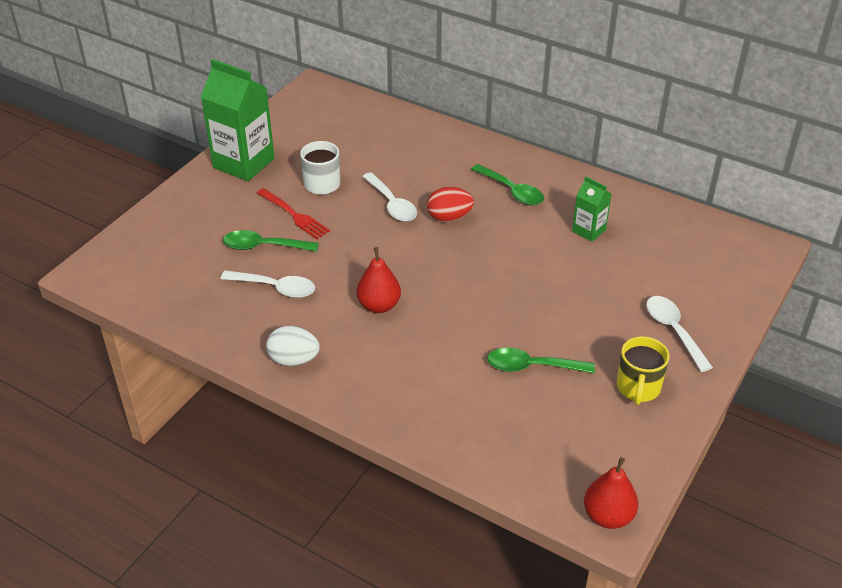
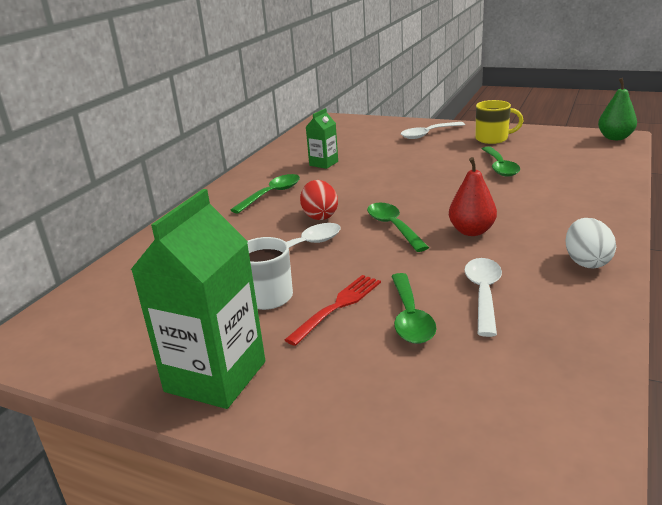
camera: 95 degrees left, 15 degrees down
(408, 259) = (393, 227): none -> green spoon
(608, 516) = (615, 138): red pear -> green pear

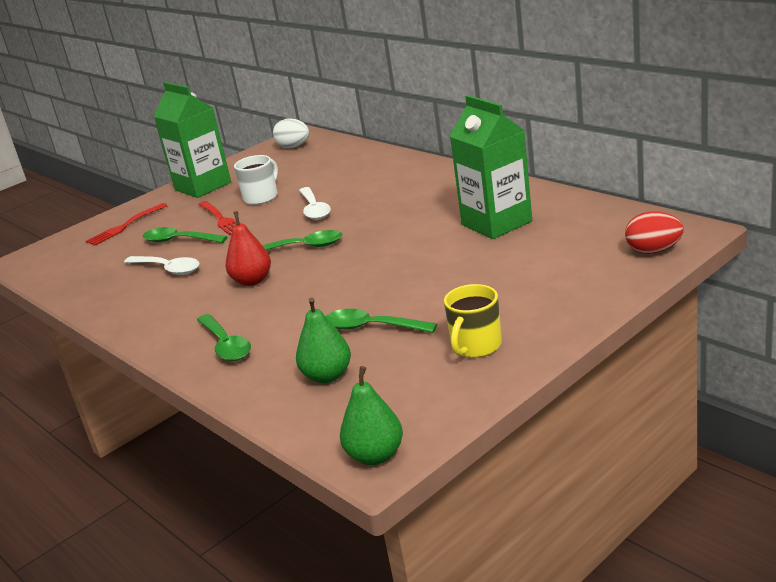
camera: 115 degrees right, 0 degrees up
(272, 194) = (436, 197): green spoon -> green spoon (226, 345)
(320, 216) = (362, 217): red egg -> red egg (653, 251)
(323, 163) = (496, 223): green carton -> green carton, size x1.95
(382, 405) = (125, 226): none -> red fork
(428, 134) = (543, 299): white spoon -> none
(567, 165) = (327, 376): none -> green pear
(586, 262) = (146, 320): white egg -> white egg (293, 147)

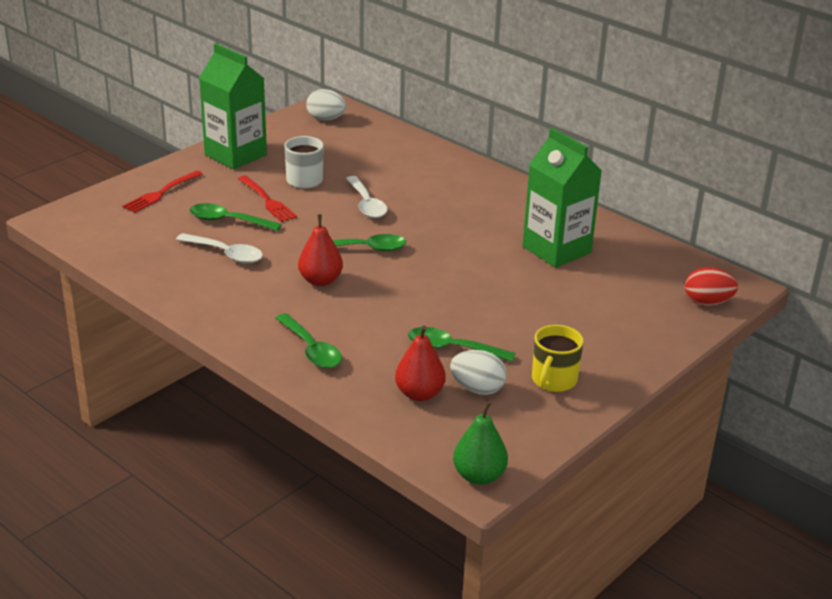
camera: 10 degrees left, 5 degrees up
(327, 376) = (419, 394): green pear -> red pear
(391, 364) = (477, 389): none -> white egg

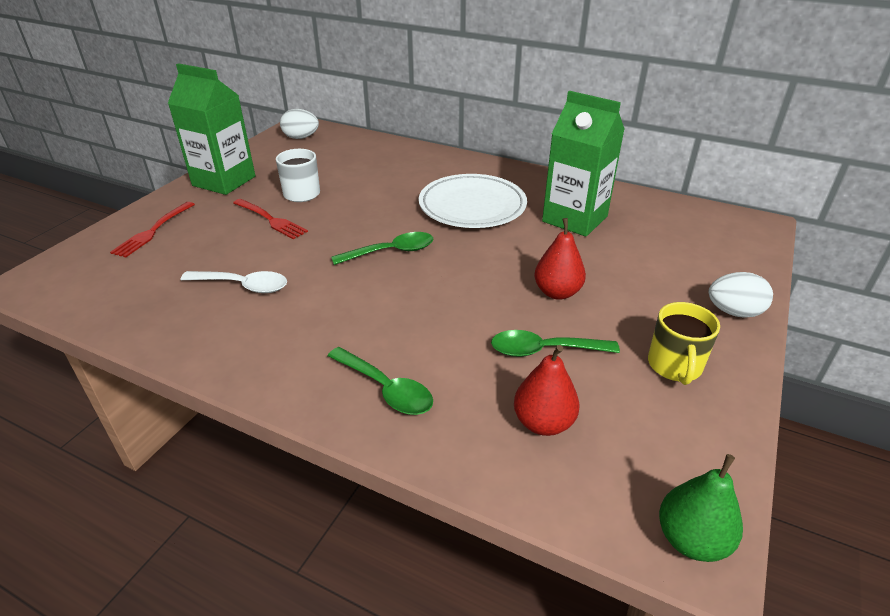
camera: 15 degrees left, 5 degrees up
(228, 221) = (235, 248): green spoon -> none
(320, 281) = (360, 297): red pear -> red pear (557, 292)
(366, 204) = (373, 207): white spoon -> none
(463, 220) = (472, 206): none -> white plate
(477, 389) = (603, 398): white egg -> white egg (733, 312)
(707, 303) = (744, 245): red egg -> none

